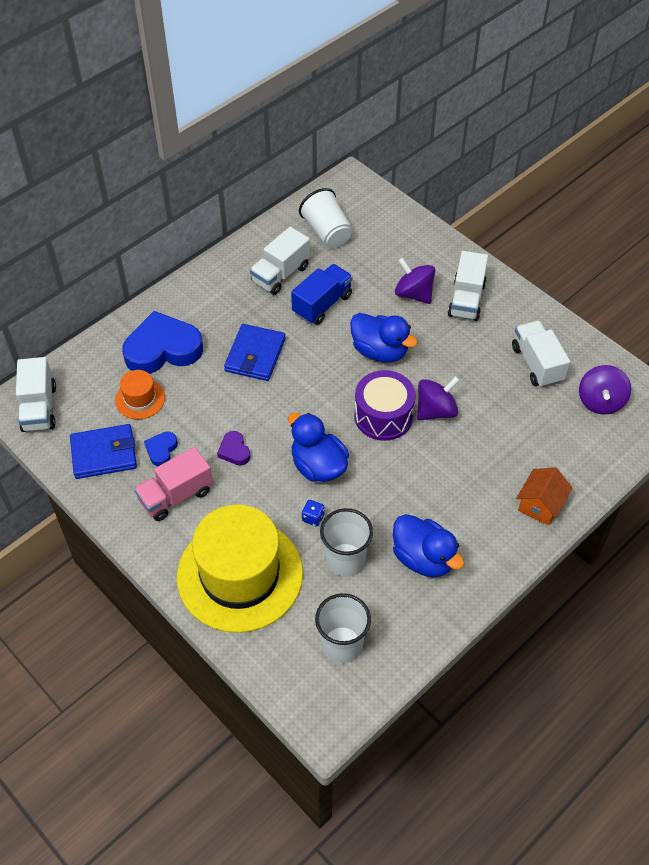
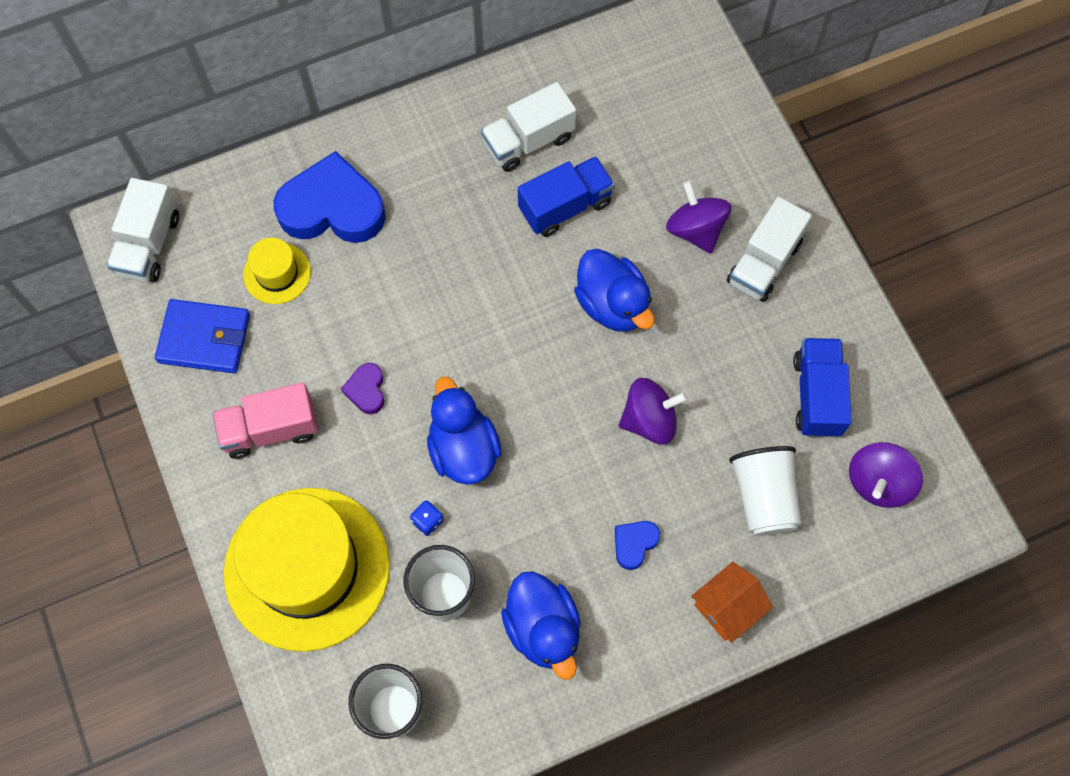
camera: 20 degrees right, 15 degrees up
(140, 399) = (277, 273): orange hat -> yellow hat
(161, 450) = (276, 357): blue heart -> blue heart (634, 544)
(255, 355) = (447, 256): blue wallet -> none
(327, 232) = (617, 93): white cup -> white cup (763, 497)
(383, 416) = (577, 404): purple drum -> none
(537, 364) = (817, 395): white truck -> blue truck

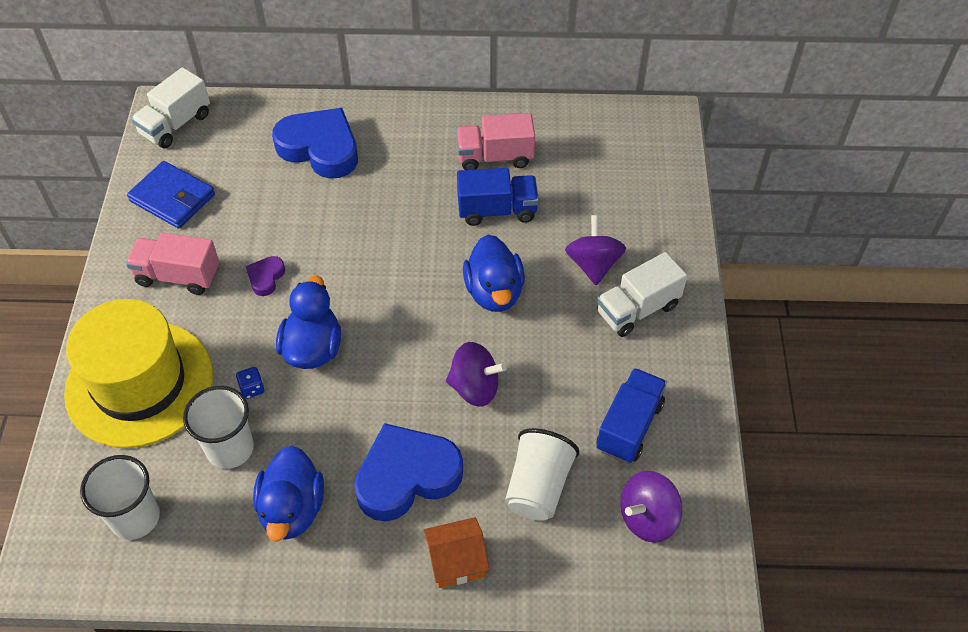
camera: 25 degrees right, 15 degrees down
(277, 273) = (252, 175): yellow hat -> none
(528, 141) = (495, 157): white truck -> pink truck
(634, 544) = (407, 476): blue heart -> blue heart, size x2.23

